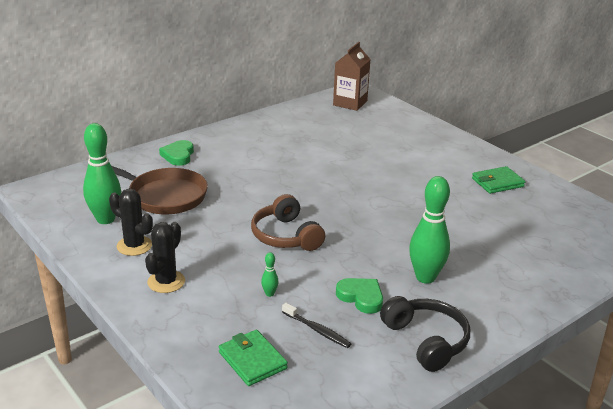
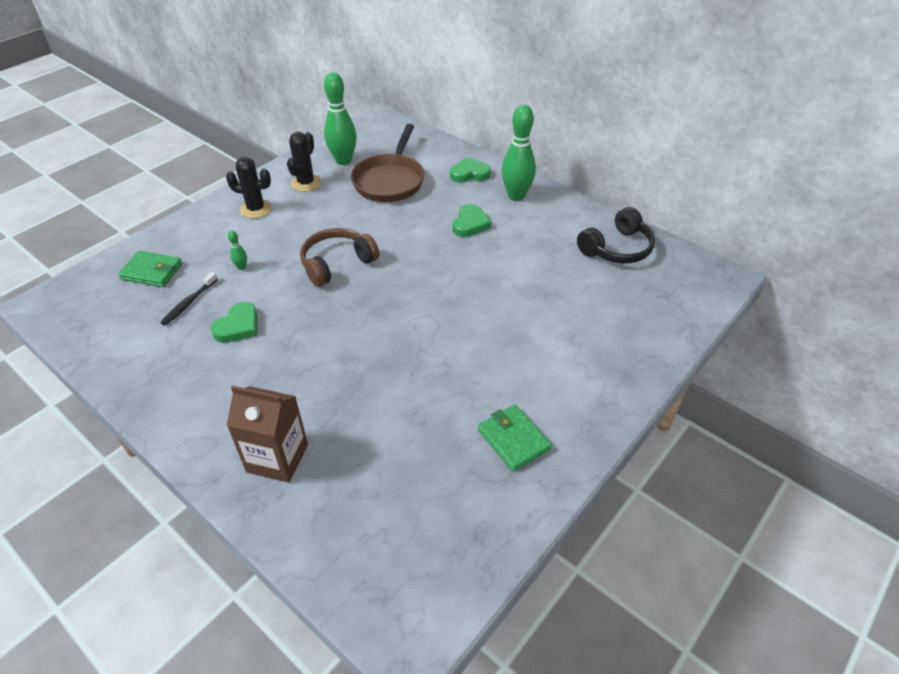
camera: 80 degrees right, 15 degrees up
(252, 360) = (152, 271): green wallet -> green wallet turned 60 degrees clockwise
(256, 165) = (470, 224): none -> green heart
(350, 103) = (676, 274): brown carton -> brown carton (277, 458)
(425, 277) = (275, 372): green bowling pin -> green bowling pin (516, 196)
(426, 340) = (169, 378): black headphones -> black headphones (617, 248)

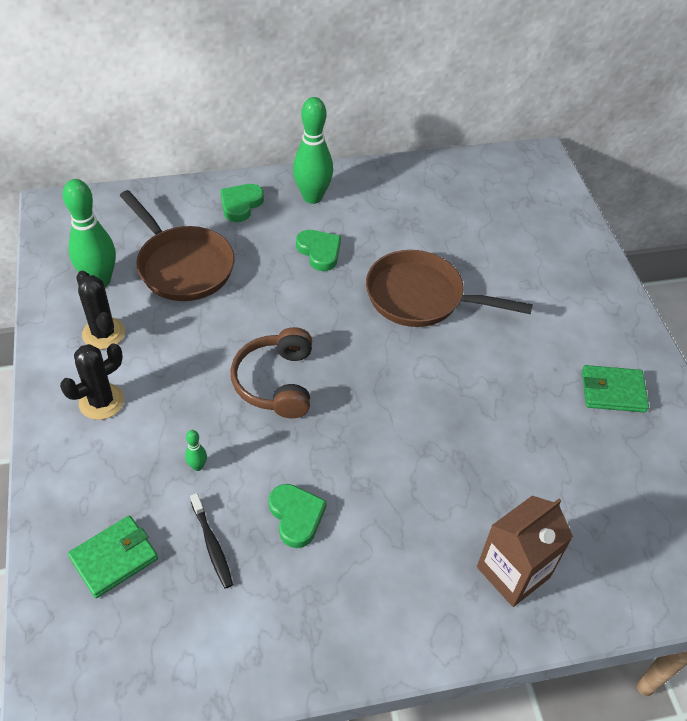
camera: 55 degrees left, 5 degrees up
(486, 289) = (421, 297): none -> brown pan
(617, 248) = (450, 187): black headphones -> none

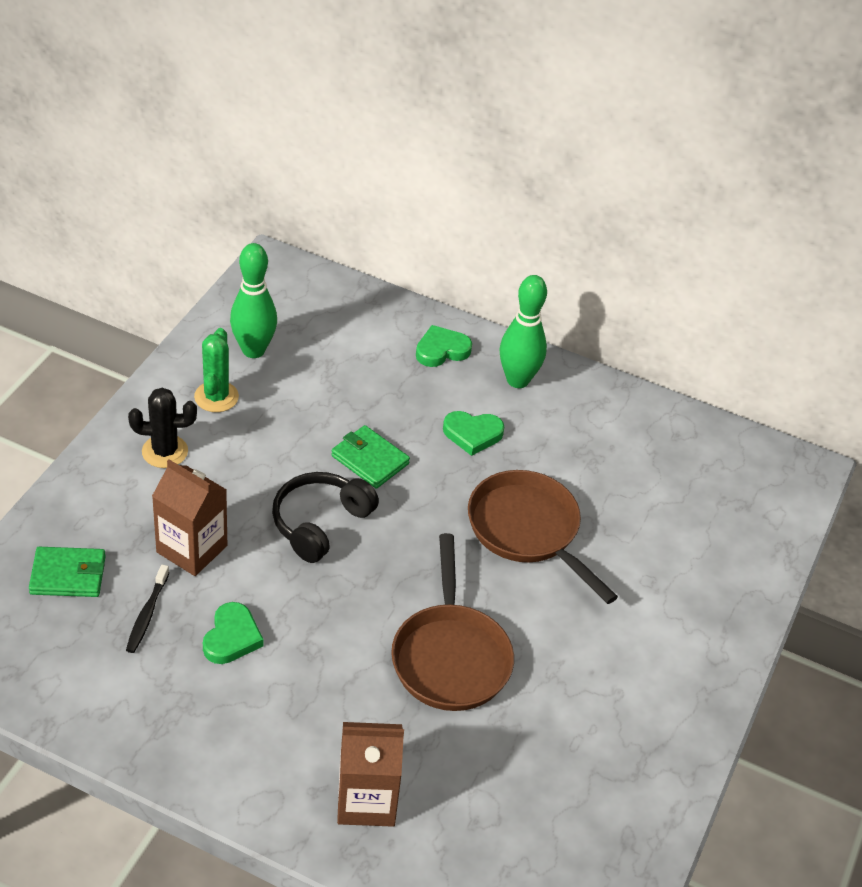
camera: 35 degrees right, 5 degrees down
(103, 333) = (216, 397): black cactus -> green cactus
(182, 265) = (335, 376): brown pan -> brown pan (450, 656)
(197, 466) = (192, 549): green bowling pin -> brown carton
(276, 382) = (320, 523): brown headphones -> black headphones
(319, 252) = (472, 434): green heart -> green heart turned 90 degrees clockwise
(613, 391) = (627, 726): green wallet -> green wallet (370, 460)

